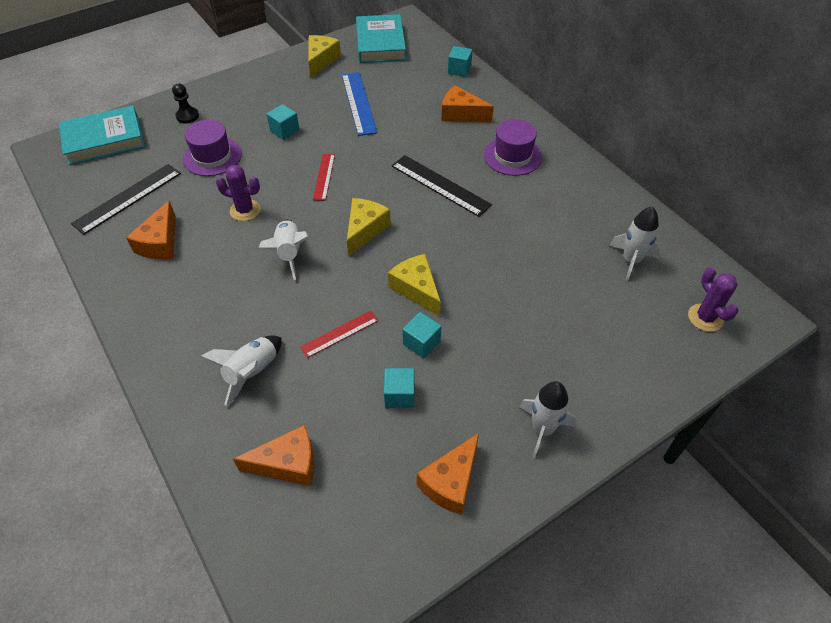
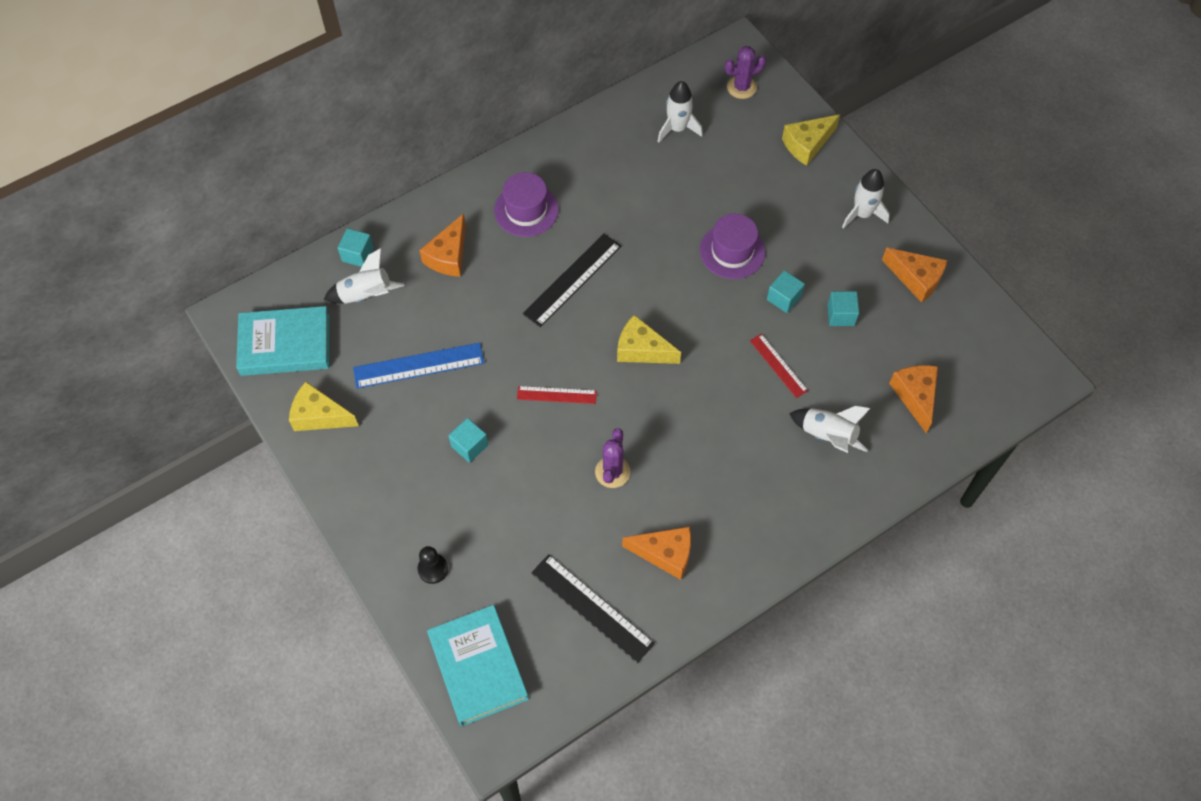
camera: 90 degrees left, 10 degrees up
(212, 156) = (517, 523): purple hat -> purple hat (732, 251)
(289, 253) = (677, 419): white rocket -> white rocket (366, 295)
(416, 289) = (721, 302): yellow cheese -> yellow cheese (807, 144)

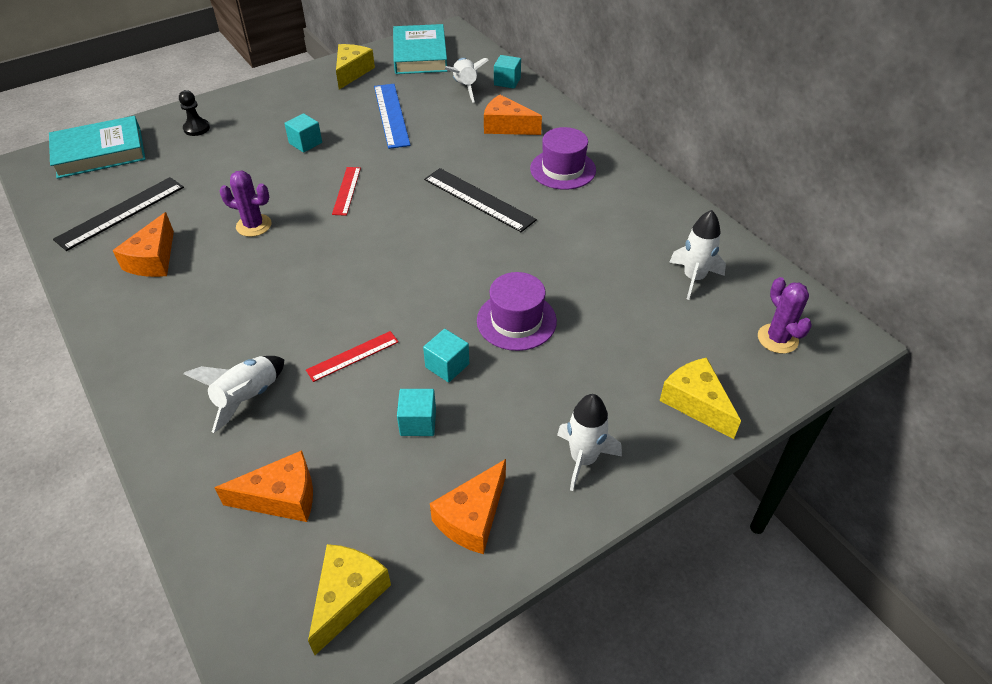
camera: 90 degrees right, 15 degrees down
(641, 350) = (389, 246): yellow cheese -> yellow cheese (347, 596)

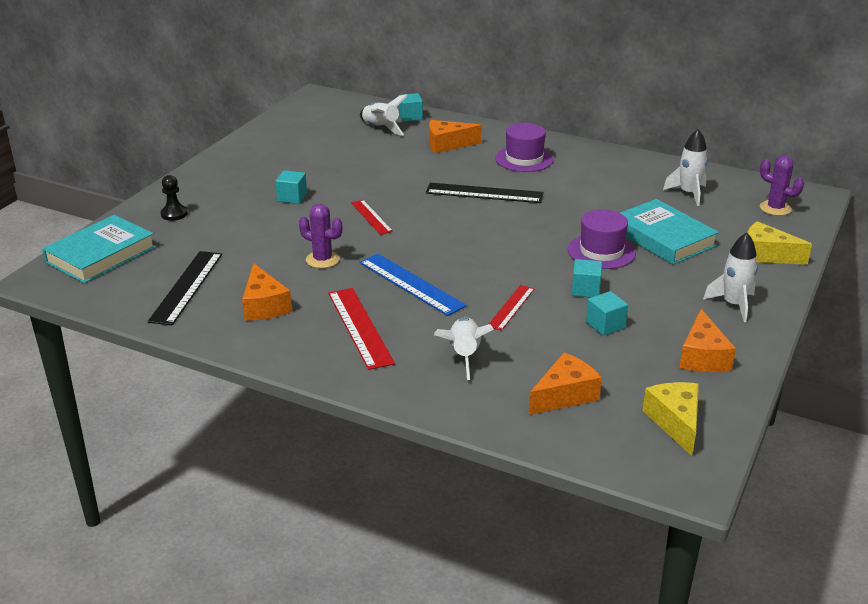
camera: 30 degrees left, 15 degrees down
(199, 319) = (360, 327): none -> red ruler
(254, 225) = (322, 260): purple cactus -> purple cactus turned 45 degrees clockwise
(352, 72) = (267, 142): yellow cheese -> none
(391, 115) = (342, 161): blue ruler -> blue ruler (411, 284)
(420, 55) = (312, 116): turquoise book -> turquoise book (663, 237)

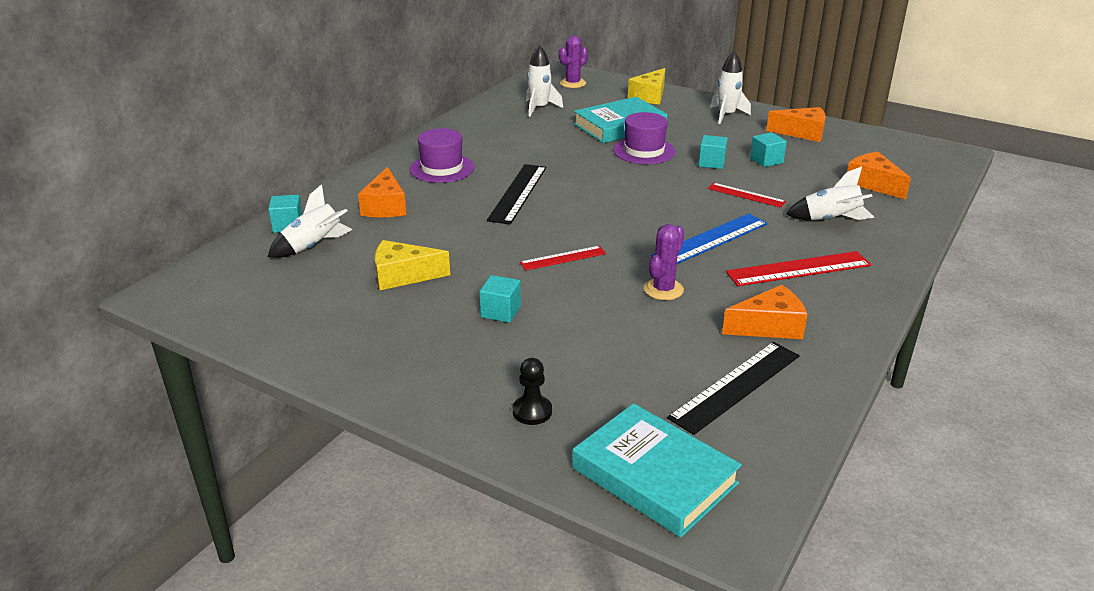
camera: 85 degrees left, 0 degrees up
(186, 287) = (736, 386): black ruler -> black ruler turned 60 degrees counterclockwise
(675, 422) = (890, 150): yellow cheese -> yellow cheese (403, 276)

